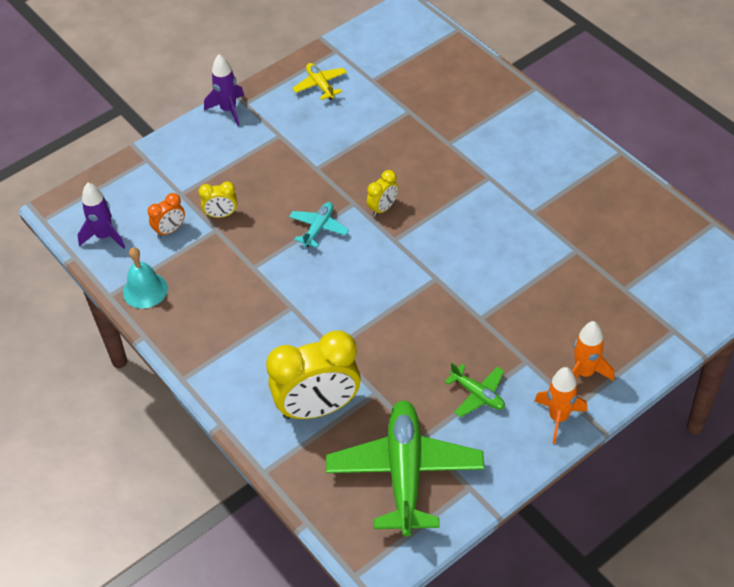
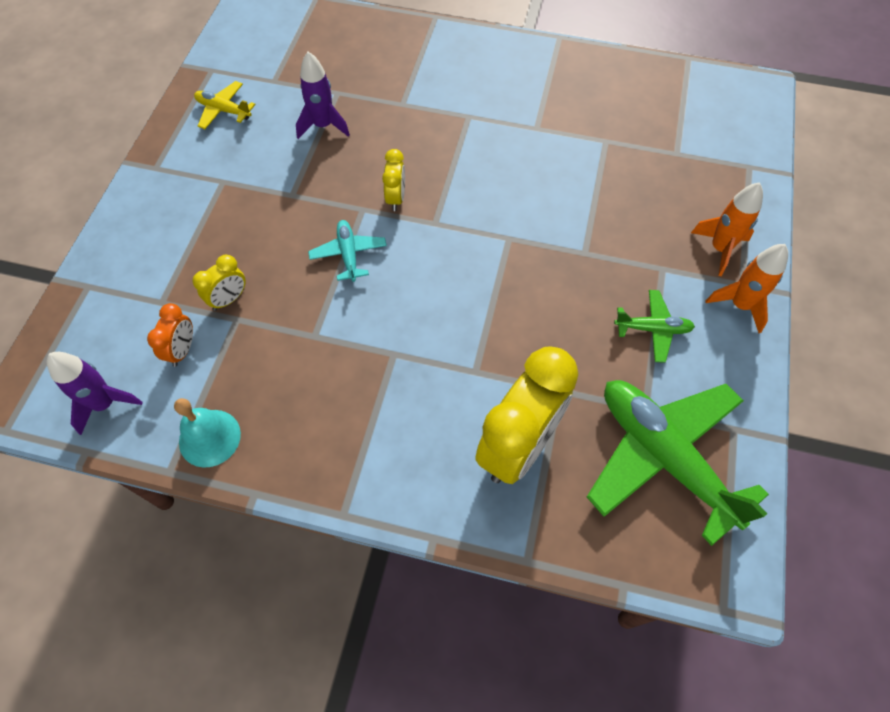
camera: 40 degrees left, 10 degrees up
(228, 110) = (142, 183): purple rocket -> purple rocket (323, 126)

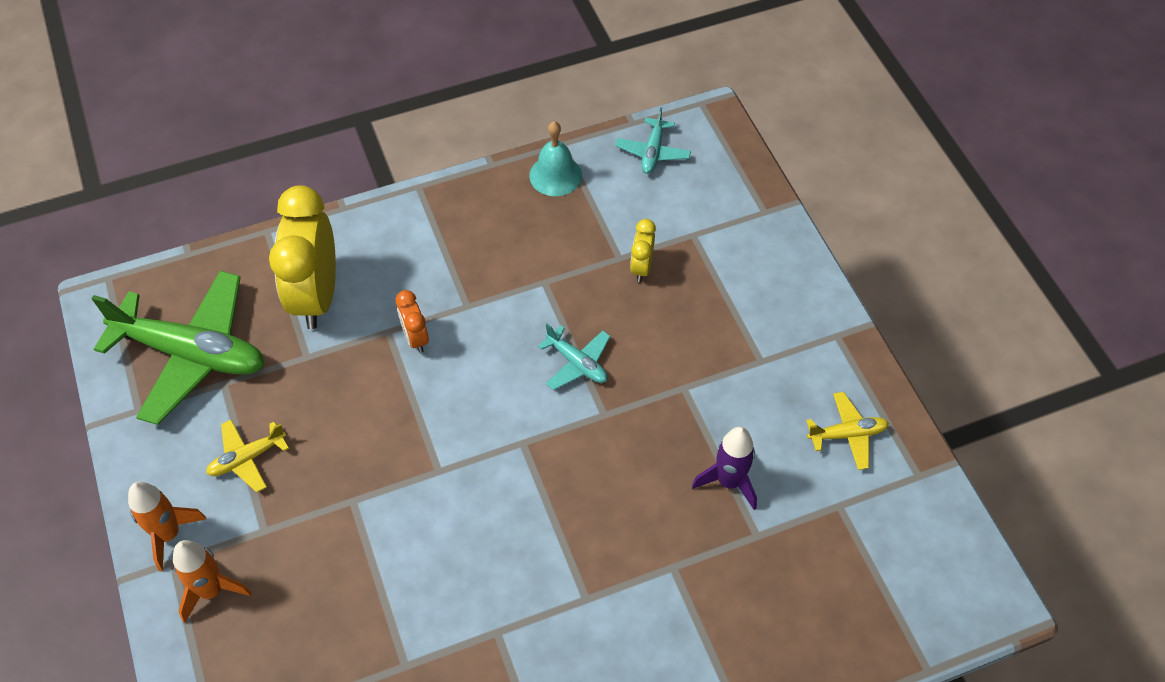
camera: 145 degrees right, 5 degrees down
(105, 404) = (652, 152): purple rocket -> turquoise plane
(182, 350) = (637, 213): orange clock -> orange clock (415, 338)
(396, 198) = (581, 445): yellow clock -> none
(653, 329) = (247, 458): green plane -> yellow plane

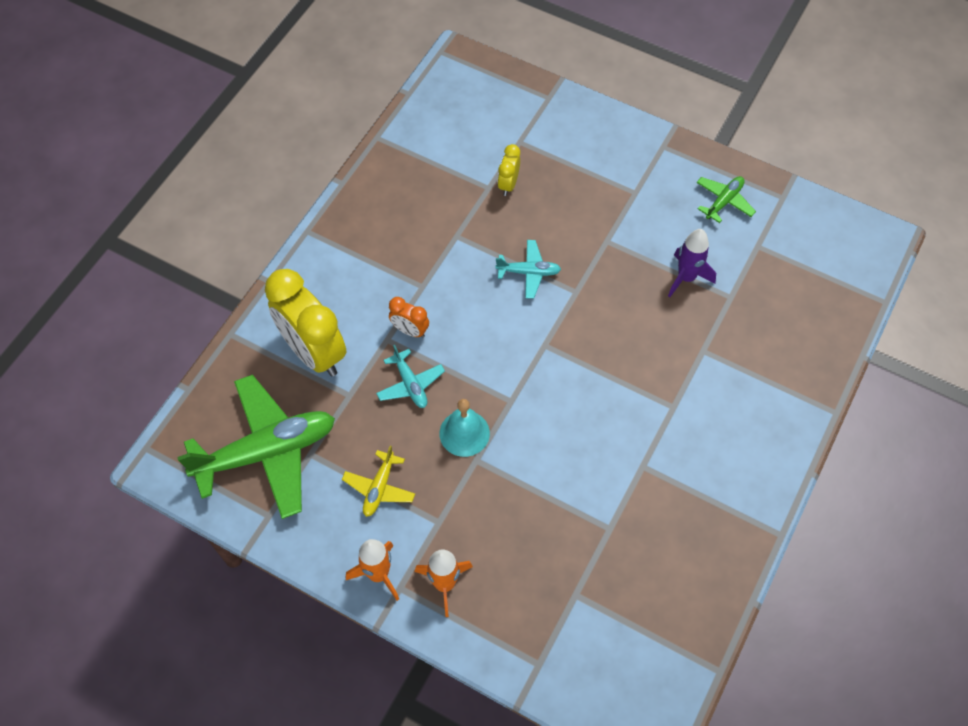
camera: 40 degrees left, 5 degrees up
(555, 175) = (393, 161): turquoise bell -> turquoise bell (464, 433)
(641, 267) = (508, 184): yellow clock -> yellow clock turned 45 degrees clockwise
(652, 152) = (441, 105): turquoise plane -> turquoise plane (410, 384)
(847, 434) = (724, 201): yellow plane -> green plane

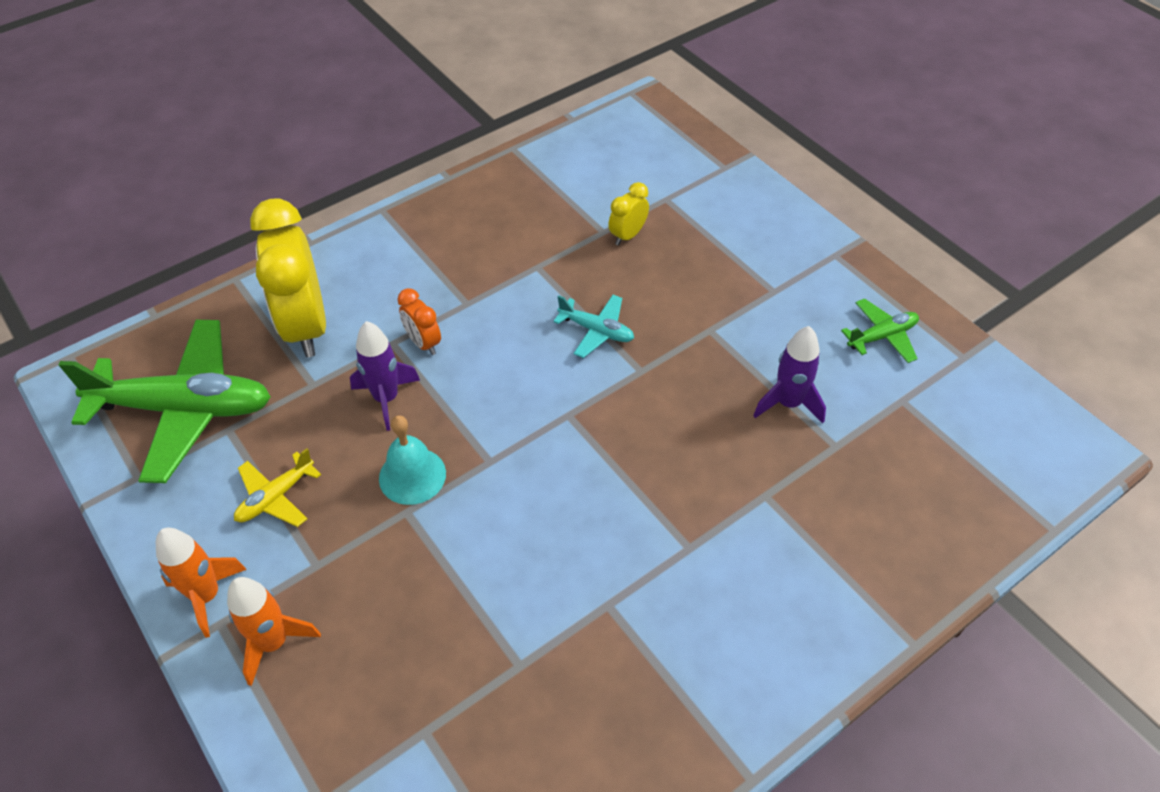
camera: 25 degrees right, 10 degrees down
(410, 384) = (386, 398): turquoise plane -> purple rocket

